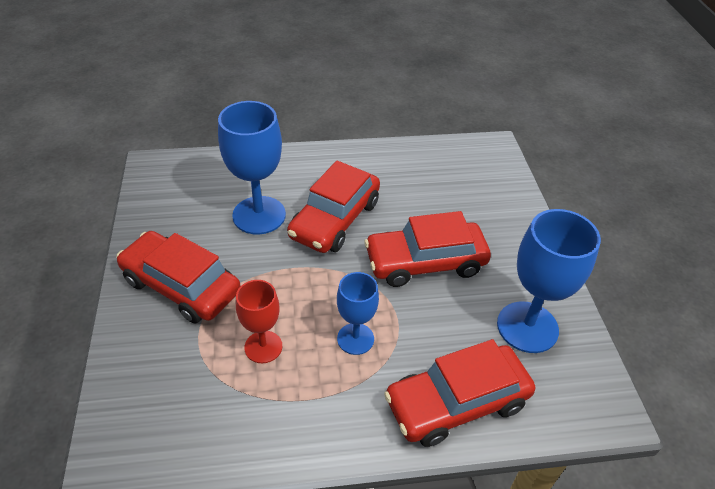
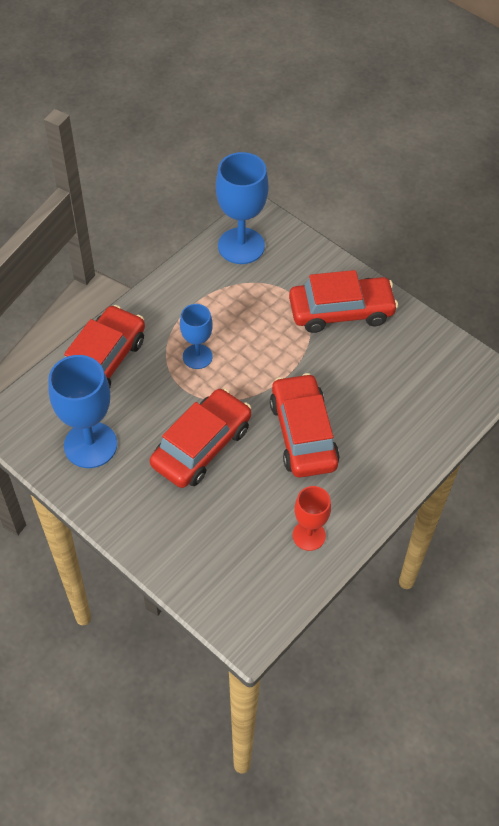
camera: 140 degrees right, 10 degrees up
(259, 215) = (360, 395): blue goblet -> blue goblet (241, 246)
(263, 347) = (247, 314): red goblet -> red goblet (309, 535)

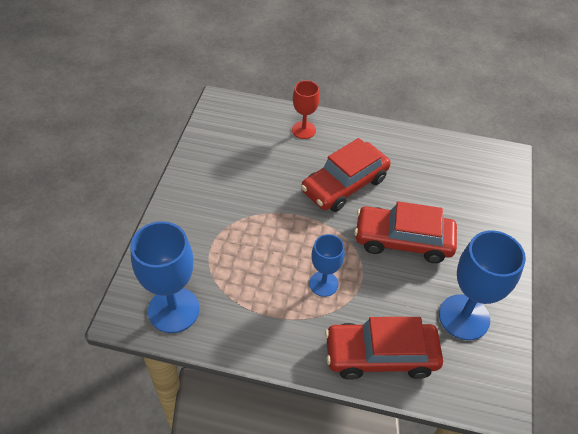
camera: 120 degrees left, 5 degrees down
(309, 535) = (419, 152): red goblet -> red goblet (303, 130)
(341, 311) = (211, 205): red car -> none

